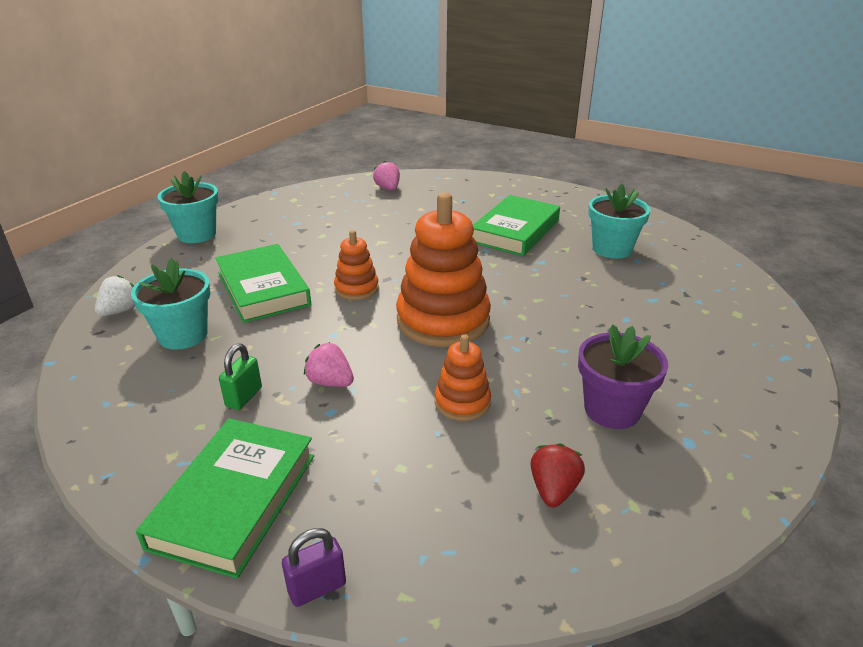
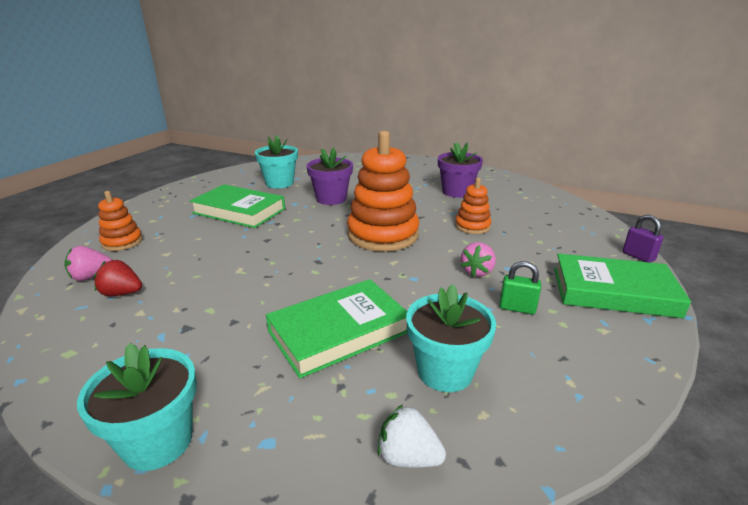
camera: 95 degrees left, 5 degrees down
(356, 289) = (337, 274): orange stacking toy -> orange stacking toy (122, 242)
(553, 490) = (524, 205): red strawberry -> red strawberry (122, 293)
(560, 286) = (331, 199): none -> purple flower pot

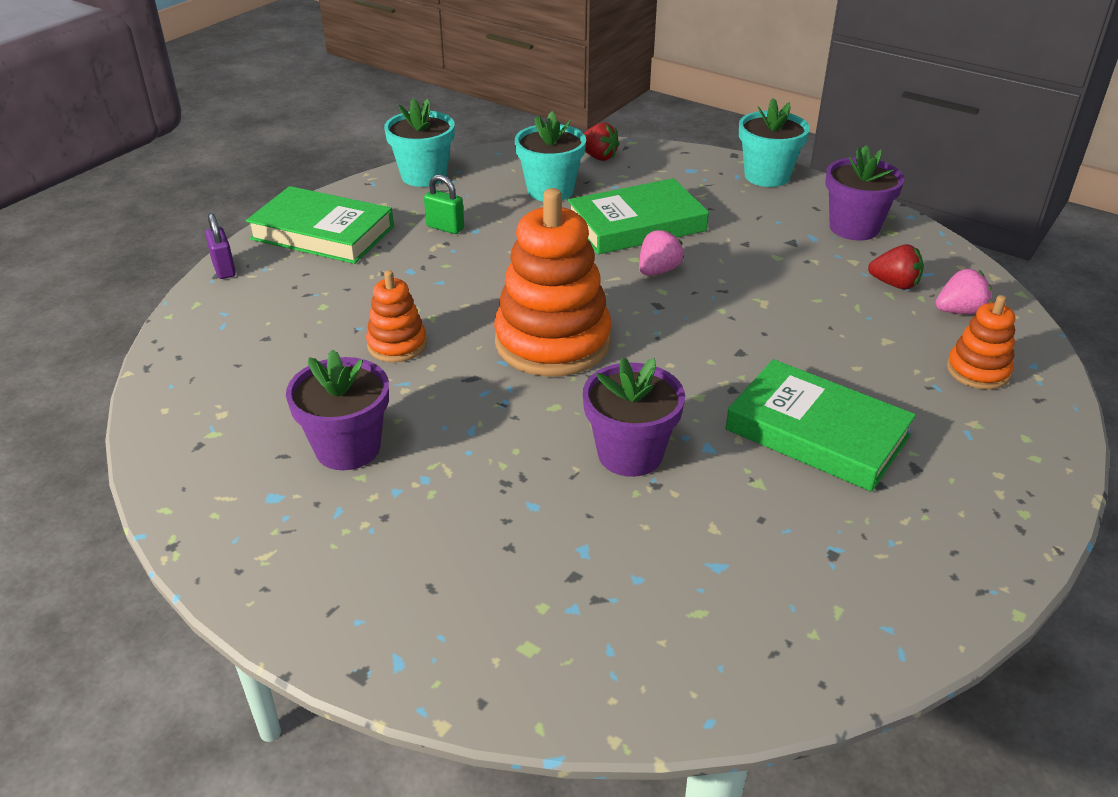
camera: 170 degrees left, 10 degrees up
(106, 353) = (854, 228): none -> purple flower pot
(279, 183) = (759, 541): turquoise flower pot -> turquoise flower pot (424, 176)
(408, 457) = (598, 157): white strawberry -> red strawberry
(477, 272) = (454, 269): pink strawberry -> pink strawberry (658, 271)

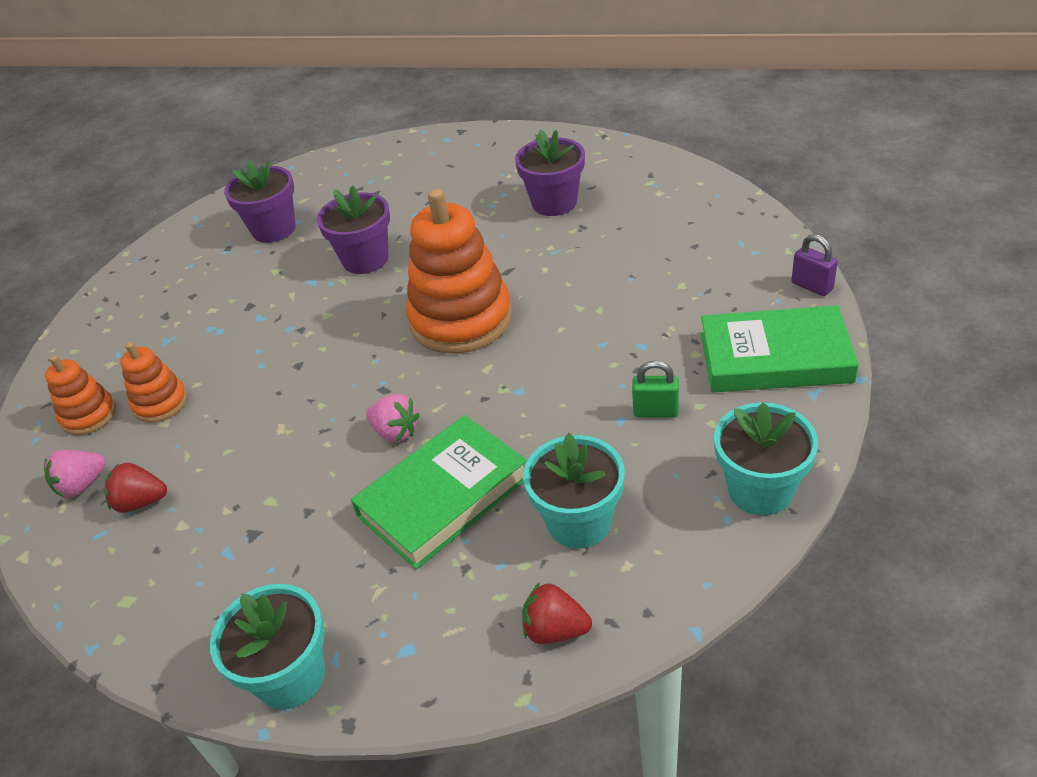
camera: 165 degrees right, 5 degrees up
(397, 345) = (586, 275): orange stacking toy -> orange stacking toy (160, 403)
(658, 271) = (395, 432): pink strawberry -> pink strawberry turned 75 degrees counterclockwise
(817, 433) = (233, 316): green book -> none
(854, 228) = (173, 591): purple flower pot -> purple flower pot (274, 229)

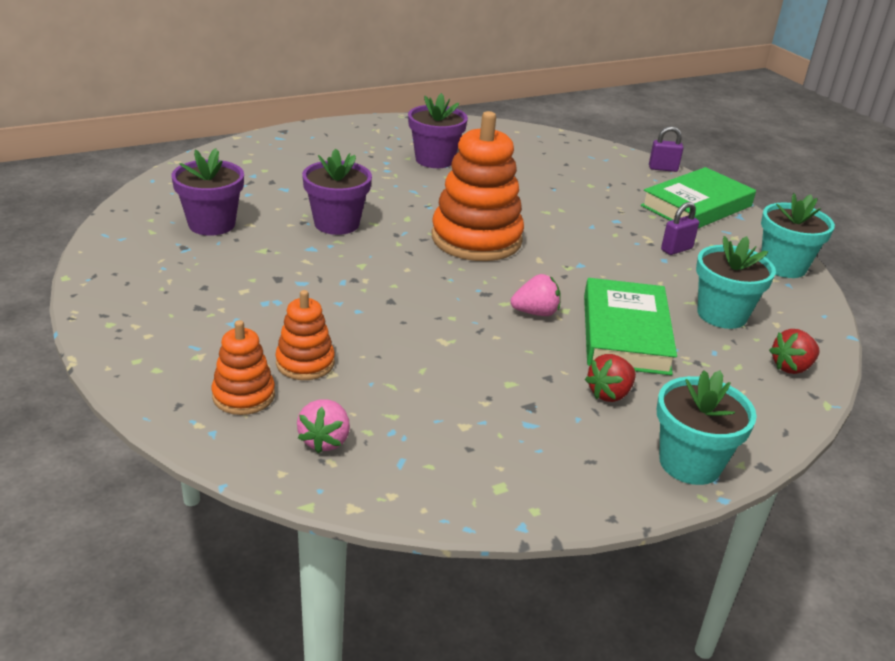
camera: 50 degrees left, 10 degrees down
(141, 502) = (403, 427): red strawberry -> red strawberry (609, 394)
(655, 411) = (676, 249): green padlock -> purple padlock

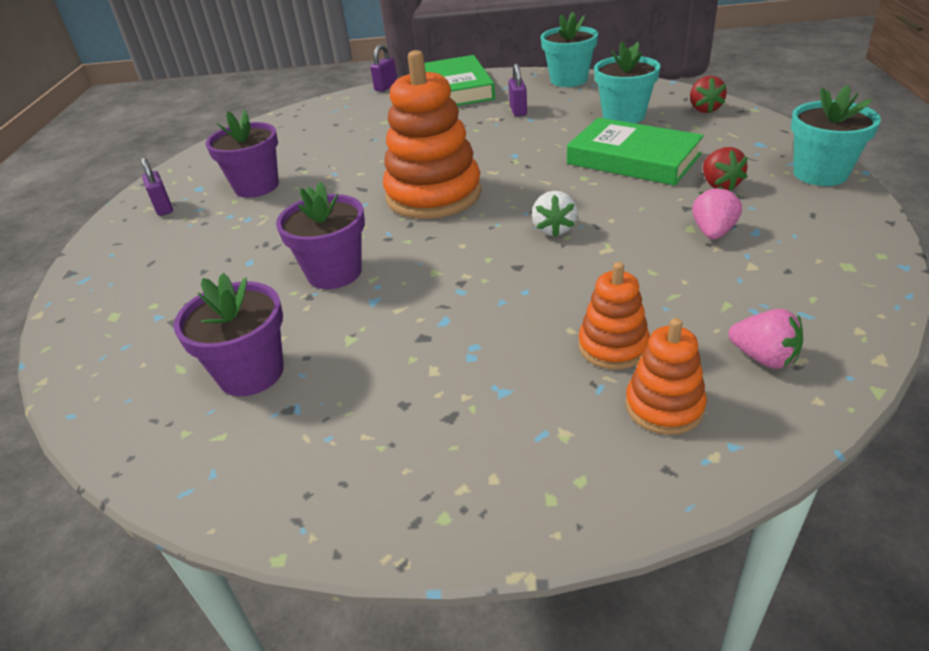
camera: 55 degrees left, 5 degrees up
(380, 135) = (163, 208): none -> purple padlock
(459, 308) = (554, 229): none -> white strawberry
(535, 312) = (581, 192): pink strawberry -> pink strawberry (713, 232)

